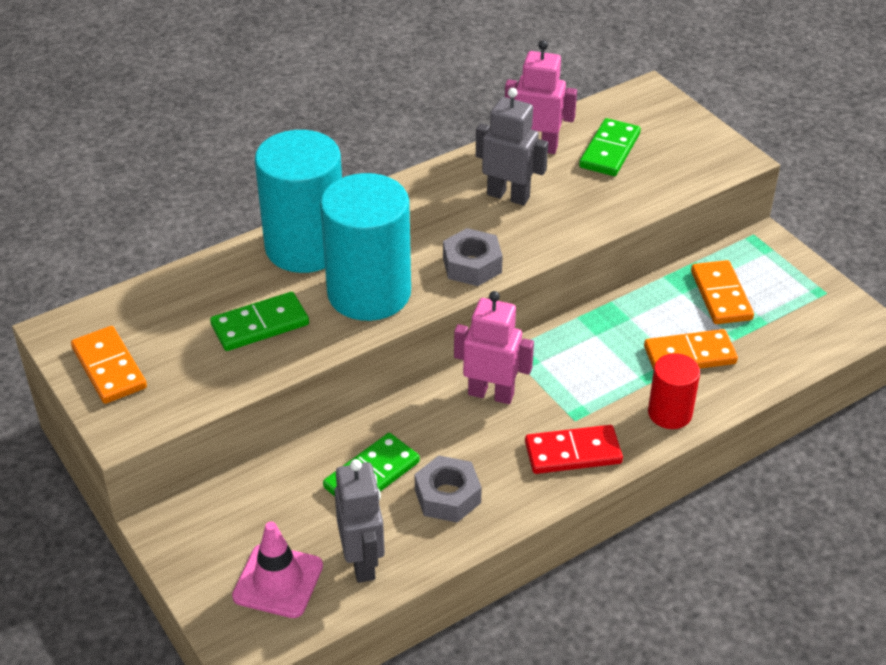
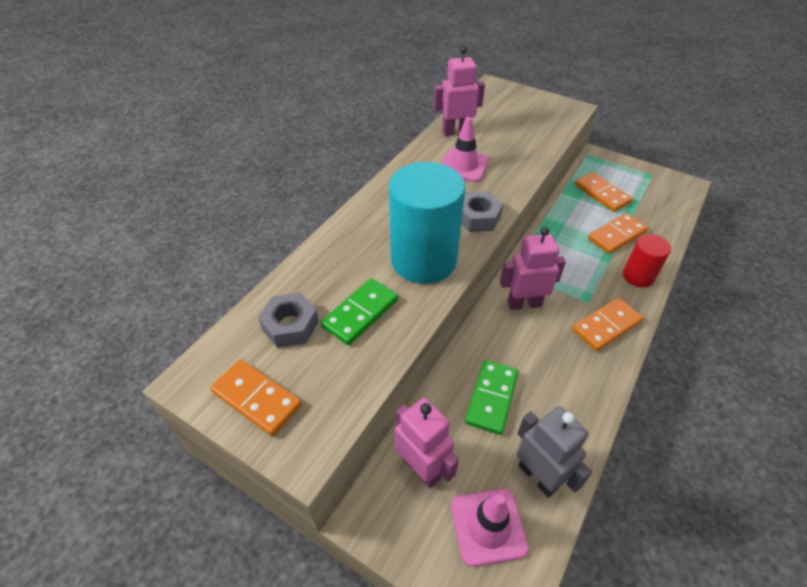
camera: 25 degrees left, 5 degrees up
(249, 509) = (422, 468): none -> pink robot
(305, 247) = (353, 241): turquoise cylinder -> none
(447, 496) = (555, 393): grey nut -> grey nut (290, 325)
(508, 196) = (463, 166): grey robot -> pink traffic cone
(573, 452) = (606, 326): red domino -> orange domino
(610, 151) = (500, 122): green domino -> none

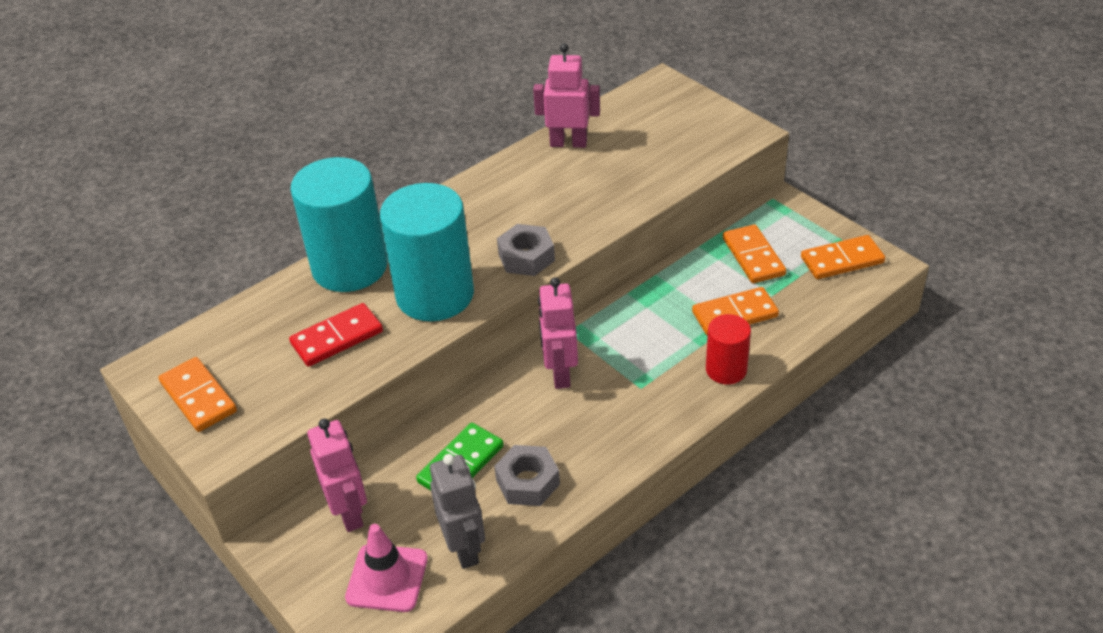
camera: 20 degrees right, 5 degrees down
(290, 325) = (261, 336): grey nut -> grey nut (528, 482)
(340, 250) = (350, 267): none -> turquoise cylinder
(360, 313) = (337, 338): green domino -> red domino
(463, 166) = (549, 190): pink traffic cone -> none
(524, 303) = (560, 373): pink robot -> pink robot turned 105 degrees counterclockwise
(606, 326) = (644, 418): orange domino -> orange domino (842, 260)

